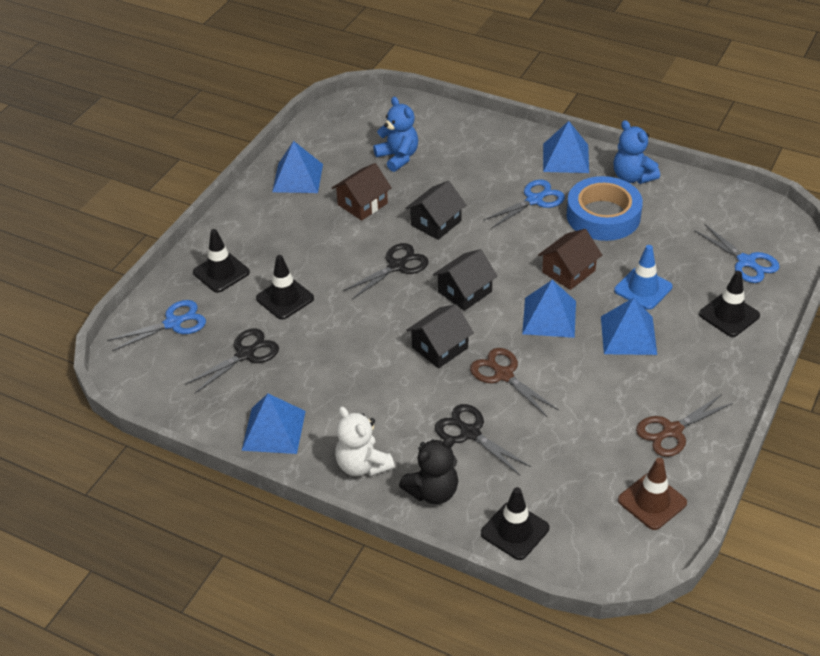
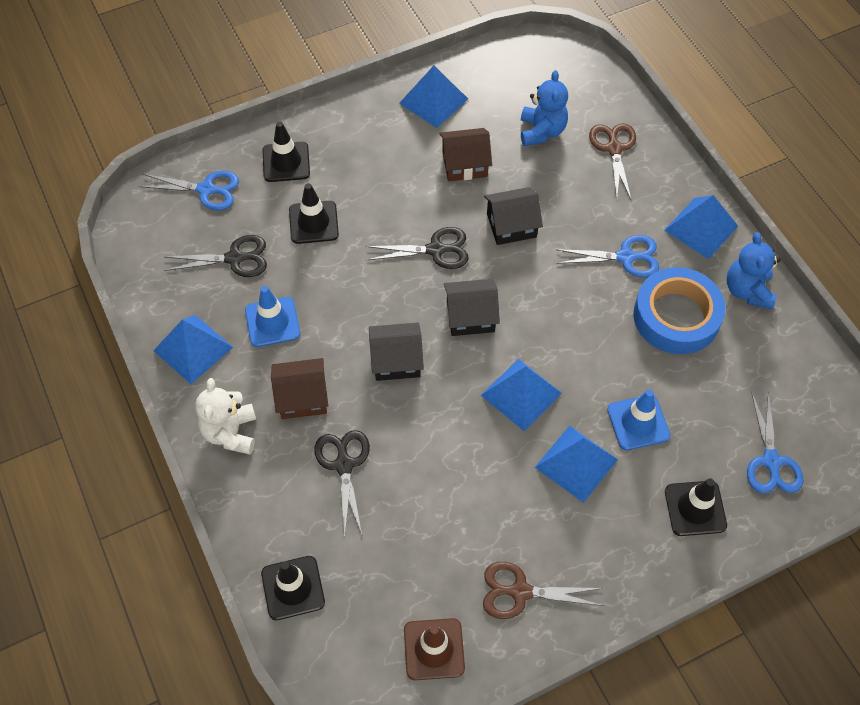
camera: 35 degrees right, 15 degrees up
(320, 377) = (272, 322): none -> blue traffic cone
(433, 491) = (262, 499): black teddy bear -> none
(504, 375) = (425, 426): brown scissors -> brown scissors (614, 149)
(568, 271) = (585, 356): brown house -> brown house (302, 397)

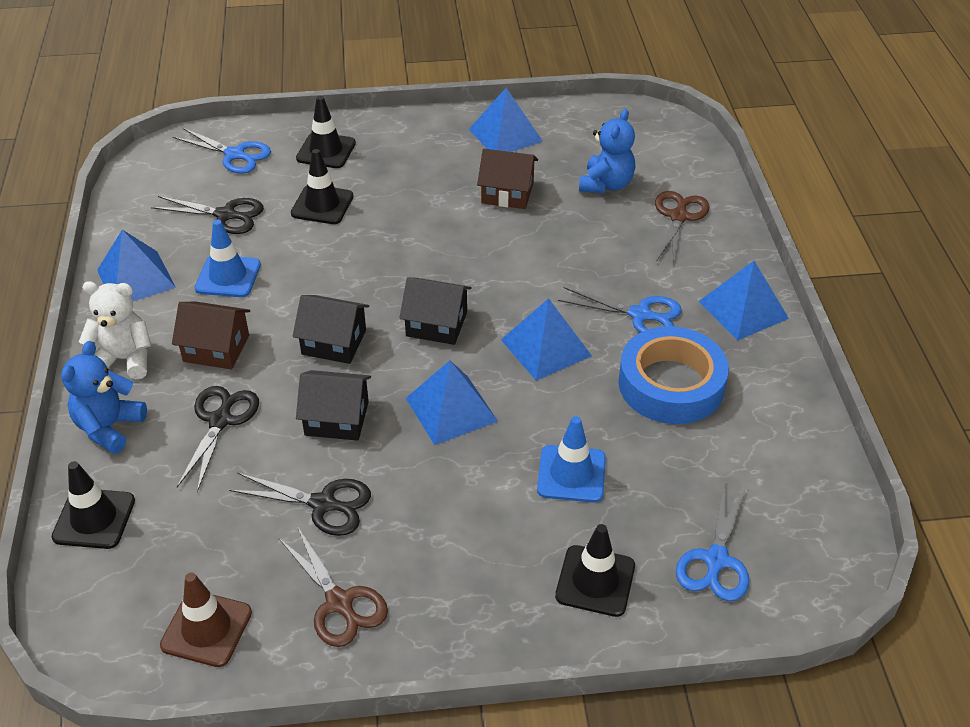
camera: 20 degrees right, 15 degrees down
(231, 433) = (124, 359): white teddy bear -> white teddy bear turned 75 degrees clockwise
(435, 250) = (433, 257): black scissors -> black scissors (323, 504)
(511, 225) = (527, 256): black house -> black house (336, 418)
(520, 592) = (339, 602): brown scissors -> brown scissors turned 150 degrees counterclockwise
(576, 463) = (476, 493): blue pyramid -> blue pyramid (546, 347)
(747, 290) = (770, 382): blue teddy bear -> blue teddy bear (109, 427)

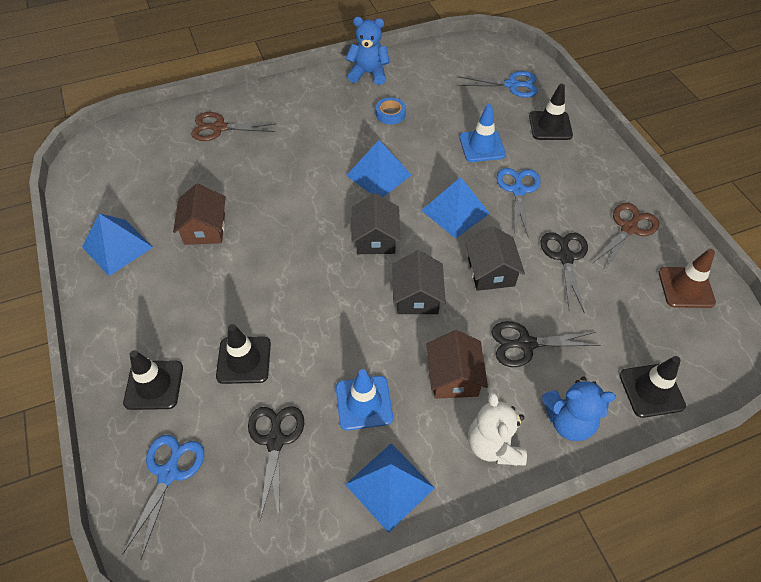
camera: 105 degrees left, 10 degrees up
(606, 184) = (184, 171): blue teddy bear -> blue teddy bear (368, 73)
(640, 315) = (331, 134): blue scissors -> blue scissors (518, 190)
(671, 384) = (390, 114): blue tape -> blue tape, size x0.45
(743, 309) = (311, 90): blue pyramid -> none

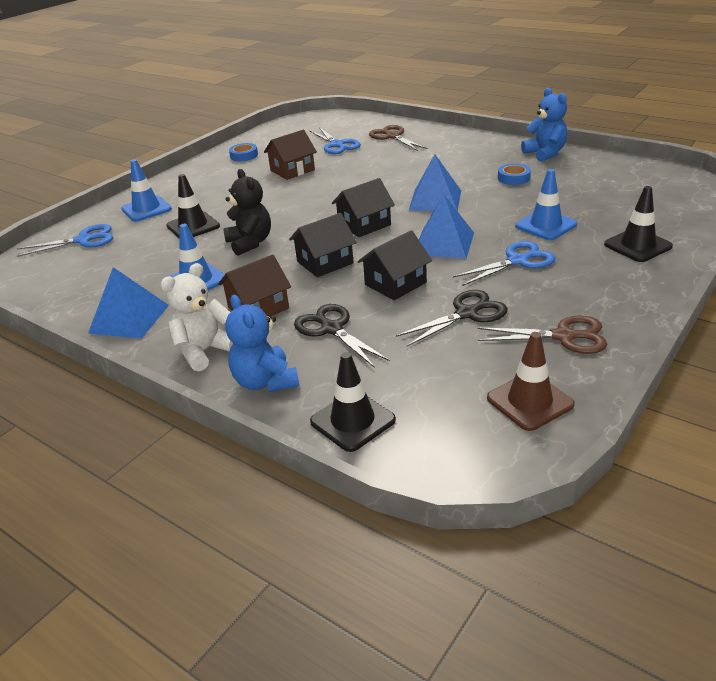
camera: 60 degrees right, 20 degrees down
(117, 247) = (244, 155): blue pyramid -> blue tape
(154, 385) = (146, 209): black traffic cone -> blue traffic cone
(275, 441) = (135, 262): black scissors -> none
(329, 331) = (250, 243): none -> black teddy bear
(511, 85) = (658, 208): blue scissors -> blue scissors (337, 145)

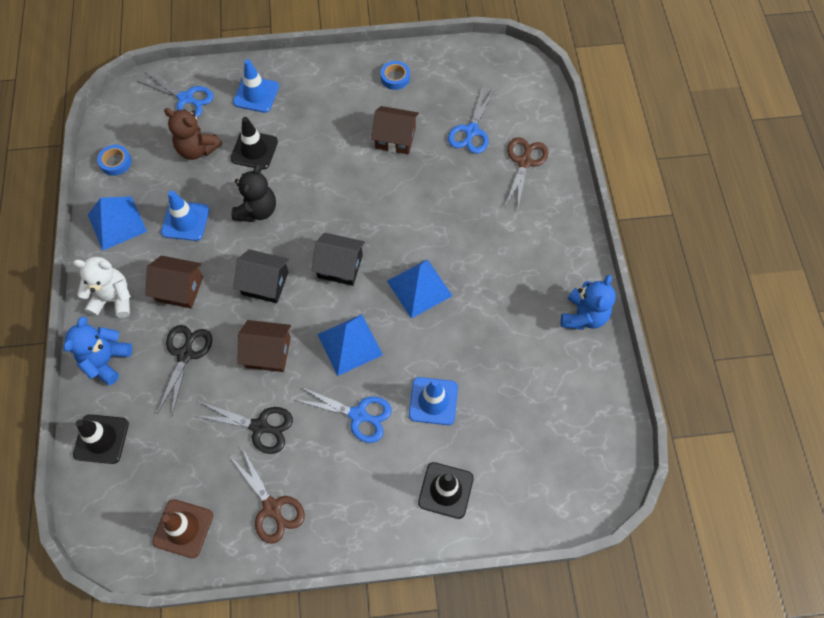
camera: 45 degrees right, 30 degrees up
(140, 251) = (197, 149): none -> brown teddy bear
(395, 283) = (268, 352): black house -> brown house
(513, 178) = (508, 322): blue tape -> blue tape (116, 162)

